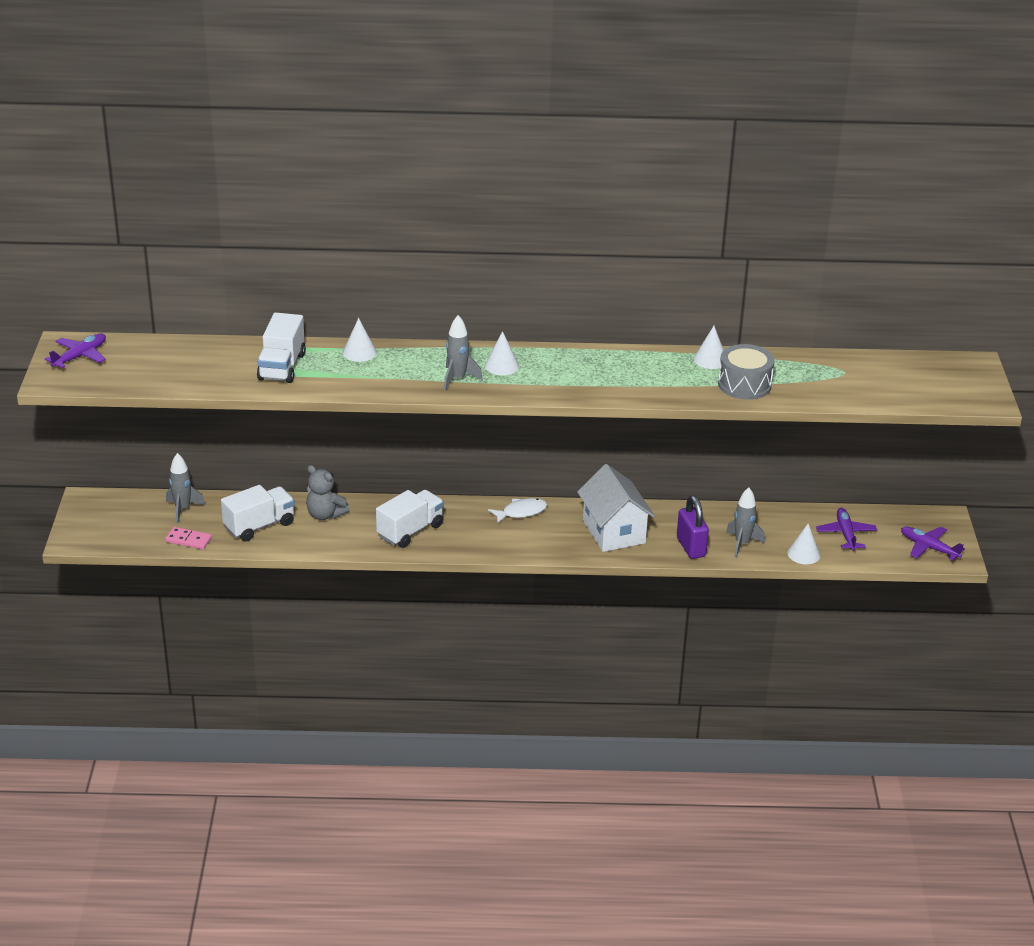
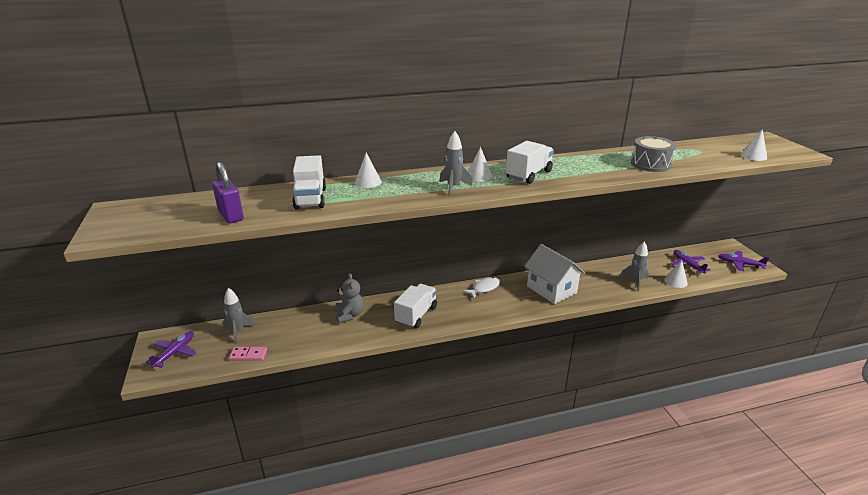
camera: 15 degrees left, 5 degrees down
(80, 356) = (128, 215): purple plane -> purple plane (175, 353)
(259, 526) = (302, 333): white truck -> white truck (528, 175)
(325, 514) = (349, 315): grey teddy bear -> grey teddy bear turned 120 degrees counterclockwise
(691, 547) = (606, 290): purple padlock -> purple padlock (231, 216)
(710, 359) = (613, 155): white cone -> white cone (753, 156)

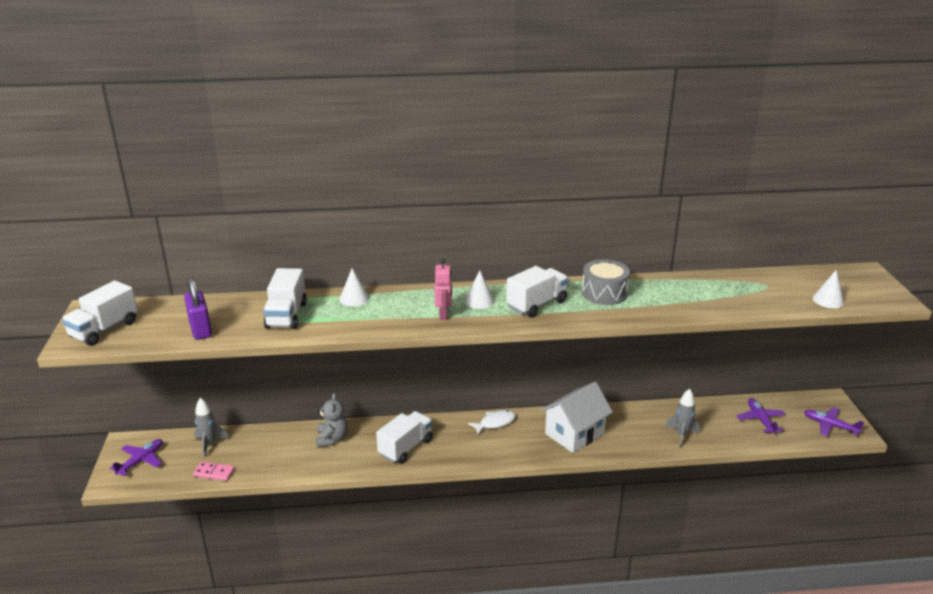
camera: 10 degrees right, 0 degrees up
(132, 223) = (104, 330): none -> white truck
(453, 187) = (443, 314): grey rocket -> pink robot
(551, 289) = (574, 433): white house -> white house turned 75 degrees clockwise
(650, 164) = (690, 302): grey drum -> grey drum (604, 293)
(675, 281) = (734, 440): white cone -> none

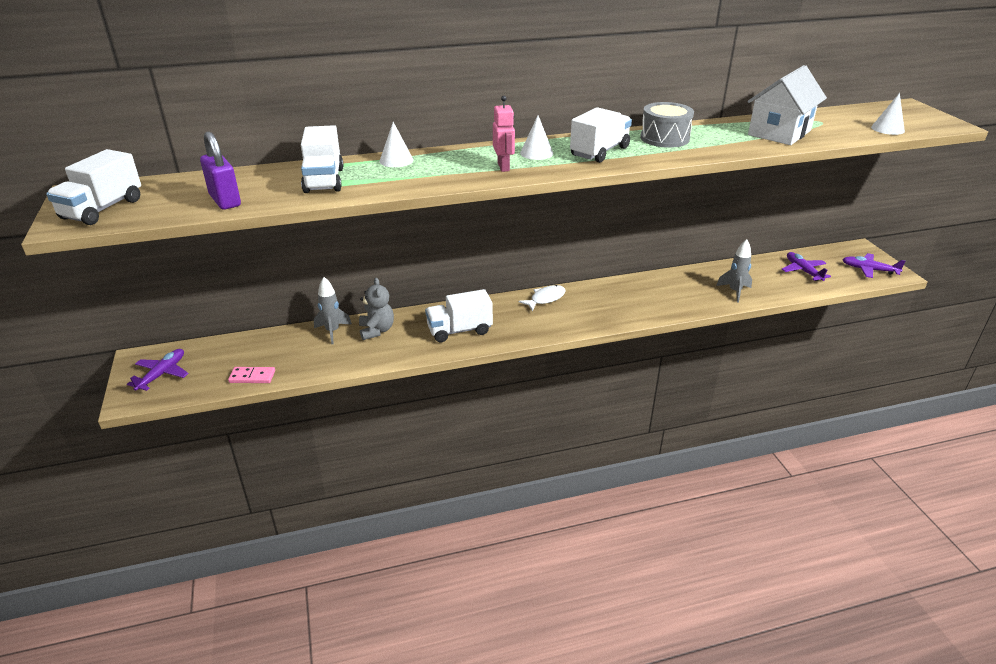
camera: 10 degrees left, 5 degrees up
(209, 444) = (239, 350): grey rocket -> grey rocket (332, 331)
(405, 447) = (459, 330): white truck -> white truck turned 135 degrees counterclockwise
(574, 433) = (629, 300): white house -> white house (779, 133)

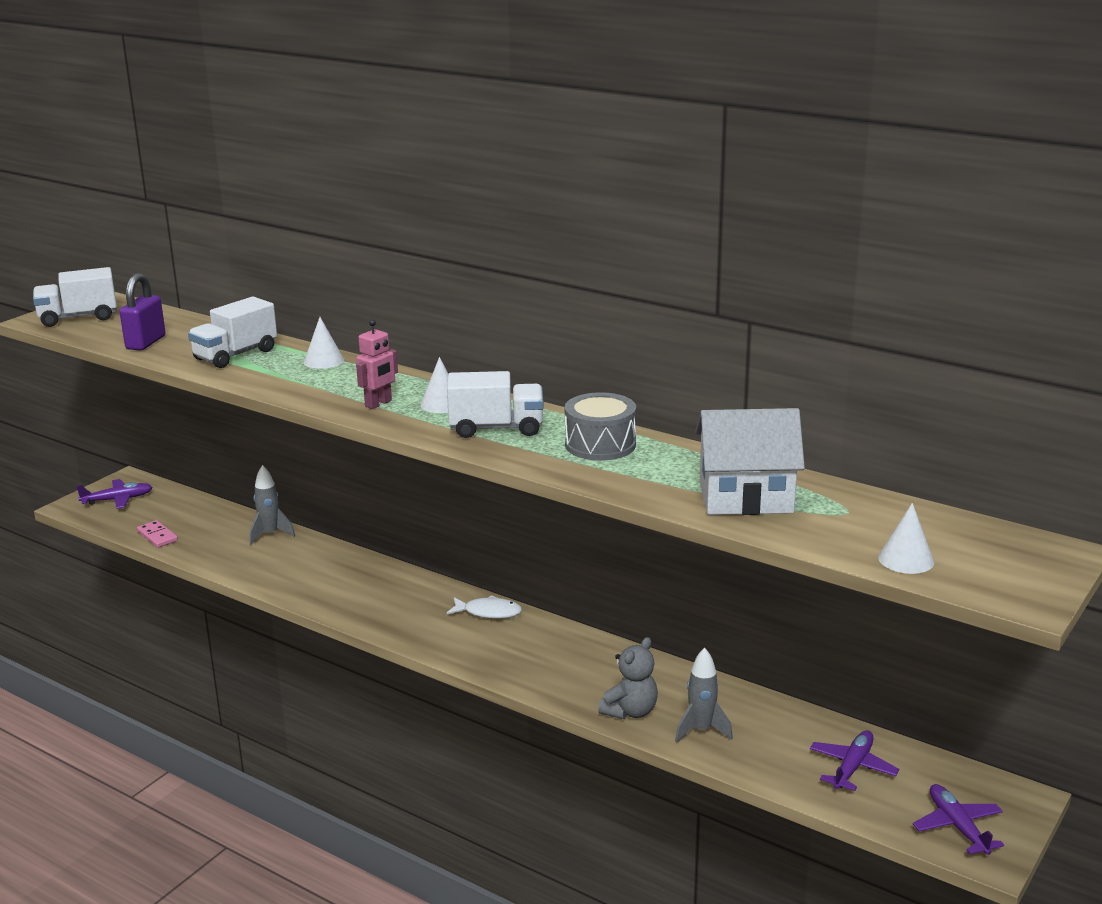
camera: 50 degrees right, 10 degrees down
(376, 330) = (300, 553): grey teddy bear -> grey teddy bear (630, 711)
(459, 330) = (357, 593): white truck -> none

